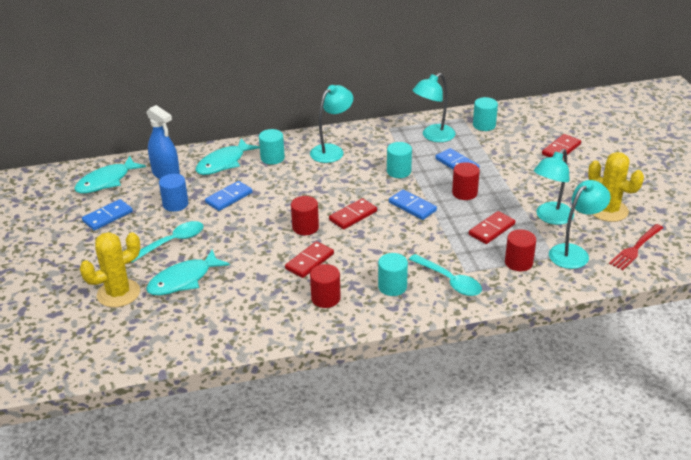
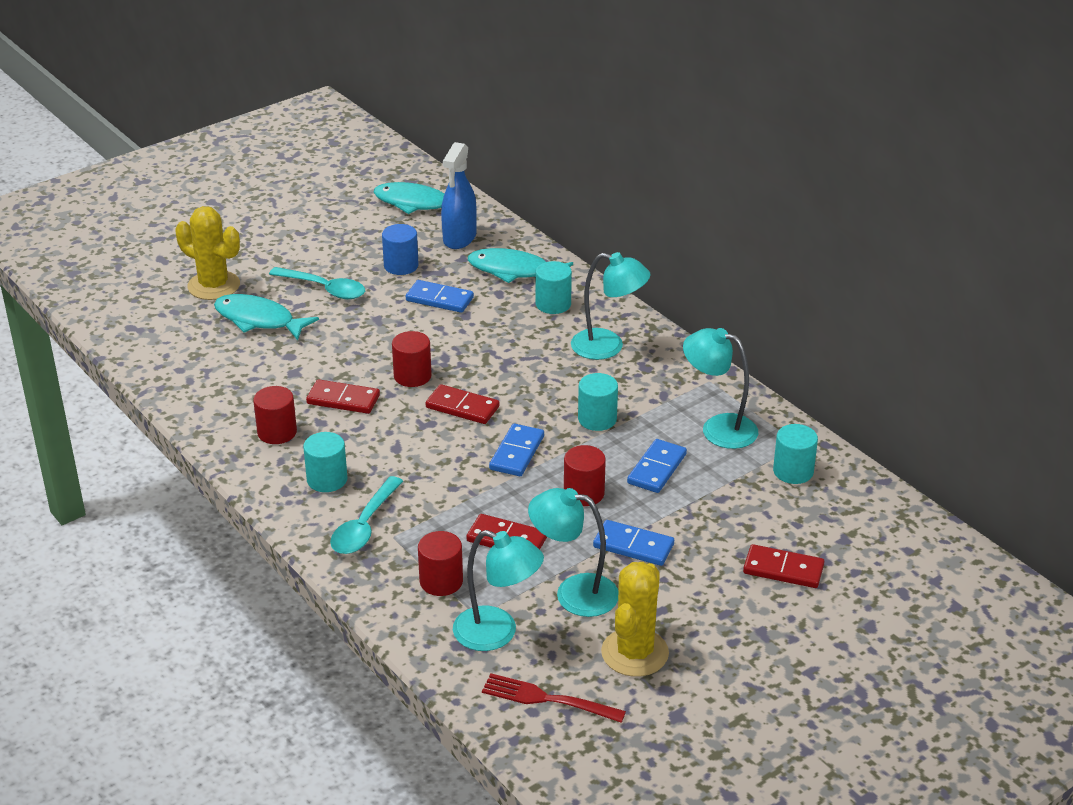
camera: 65 degrees right, 0 degrees up
(107, 216) = (347, 229): blue domino -> blue domino (633, 546)

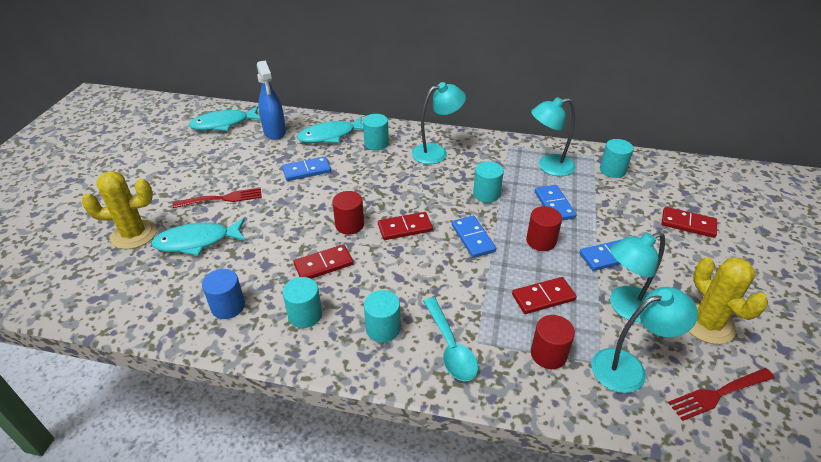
camera: 40 degrees left, 5 degrees up
(277, 432) = (305, 315): red cylinder -> turquoise cylinder
(325, 289) = (222, 199): turquoise spoon -> red fork
(401, 266) = (257, 162): blue cylinder -> blue cylinder (228, 306)
(783, 569) = (688, 224): red domino -> red domino turned 45 degrees clockwise

